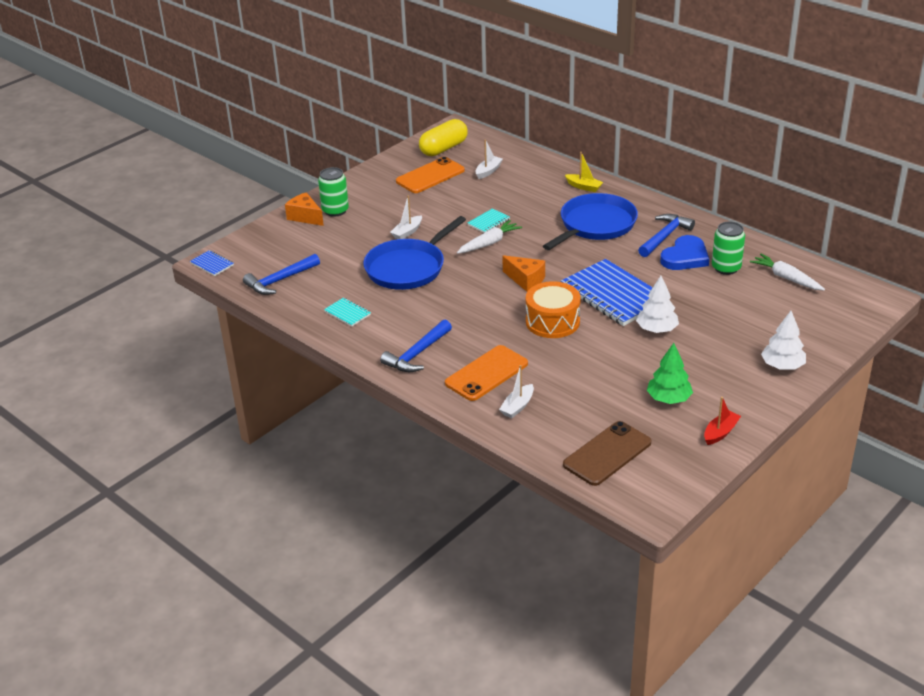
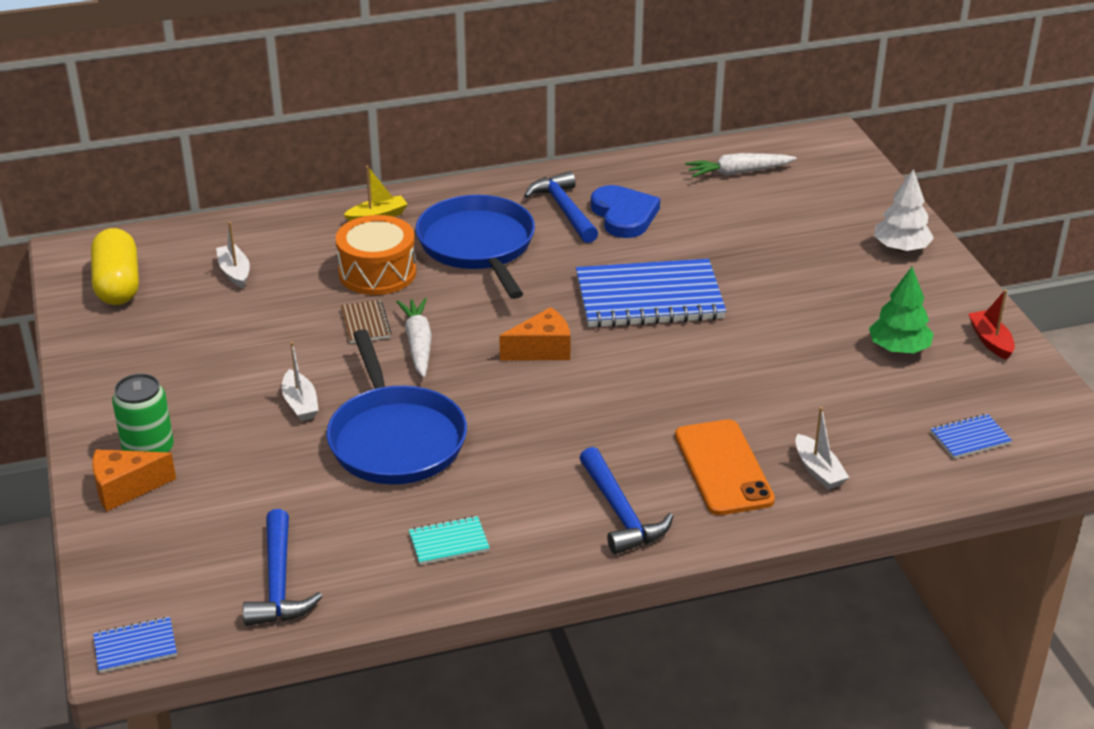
camera: 60 degrees left, 0 degrees up
(430, 176) = (175, 325): orange phone -> none
(488, 222) = (365, 323): turquoise notebook -> brown notebook
(552, 321) = (659, 367): orange drum -> orange drum (377, 272)
(607, 453) = (970, 438): brown phone -> blue notebook
(656, 329) = (753, 298): white tree -> none
(726, 268) = (677, 199): green can -> none

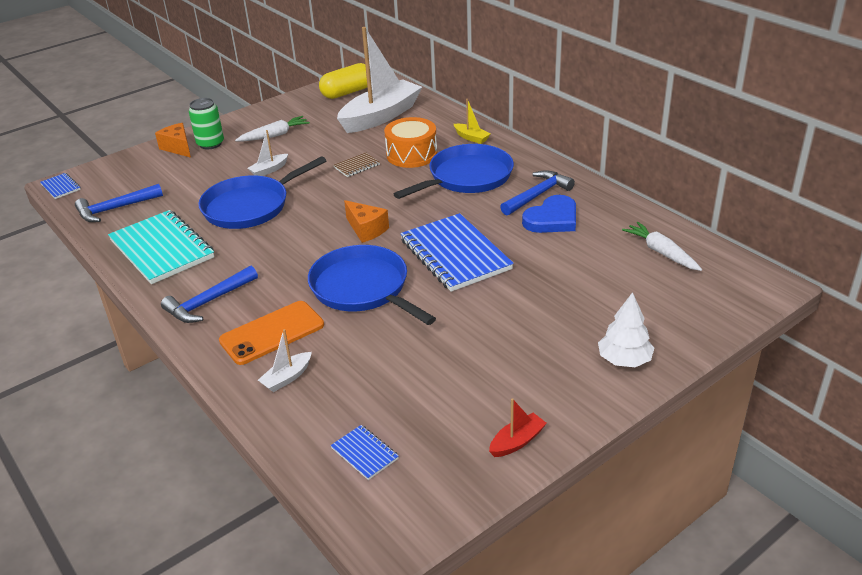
camera: 70 degrees right, 0 degrees up
(234, 272) = (381, 116): white boat -> white boat, size x2.45
(418, 344) = (347, 187): white carrot -> white carrot (275, 135)
(449, 542) = (161, 249): turquoise notebook -> turquoise notebook, size x2.29
(673, 380) = (363, 288): none -> blue pan
(899, 349) = (469, 388): green tree -> none

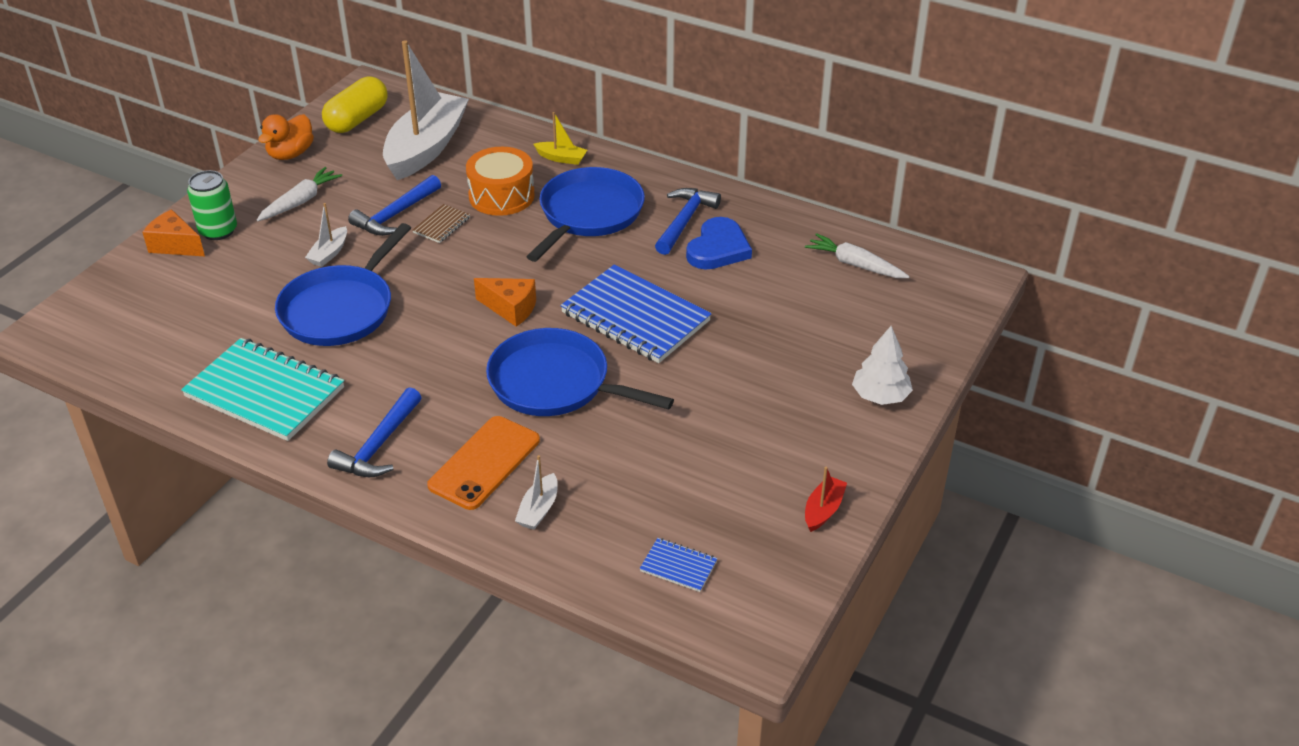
camera: 25 degrees left, 5 degrees up
(60, 187) = (45, 338): blue notebook -> none
(115, 209) = (154, 352): blue hammer -> blue hammer (395, 215)
(290, 106) = (290, 154): none -> orange duck

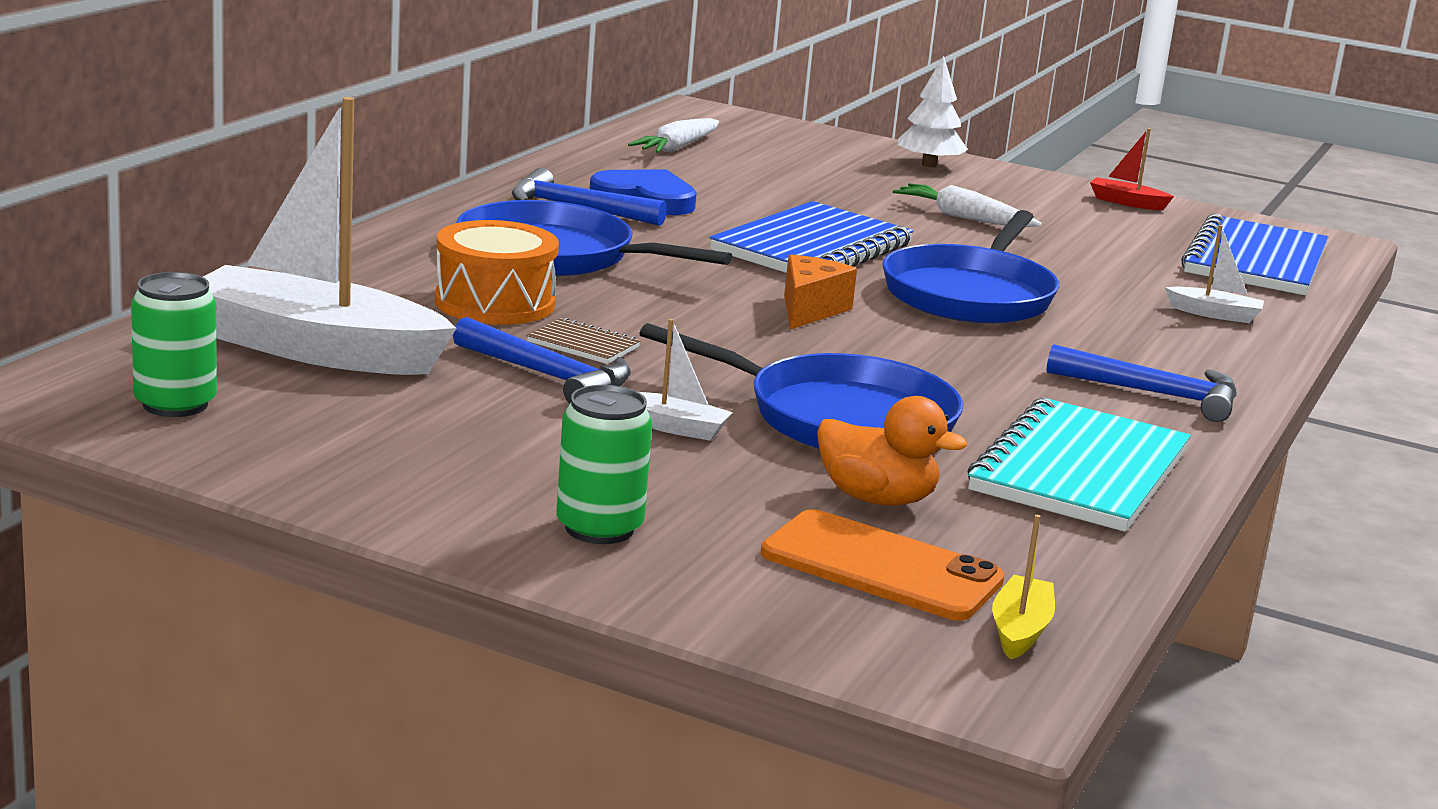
camera: 95 degrees left, 20 degrees down
(175, 245) = (655, 570): orange cheese -> none
(290, 154) = (300, 465): orange duck -> orange duck (877, 499)
(300, 201) = (493, 453): white carrot -> white carrot (963, 218)
(357, 119) = (175, 404): yellow capsule -> green can
(484, 463) = (1150, 337): orange phone -> orange phone (881, 567)
(561, 158) = (382, 261): yellow boat -> yellow boat (1020, 630)
(678, 566) = (1255, 261): blue notebook -> blue notebook, size x2.29

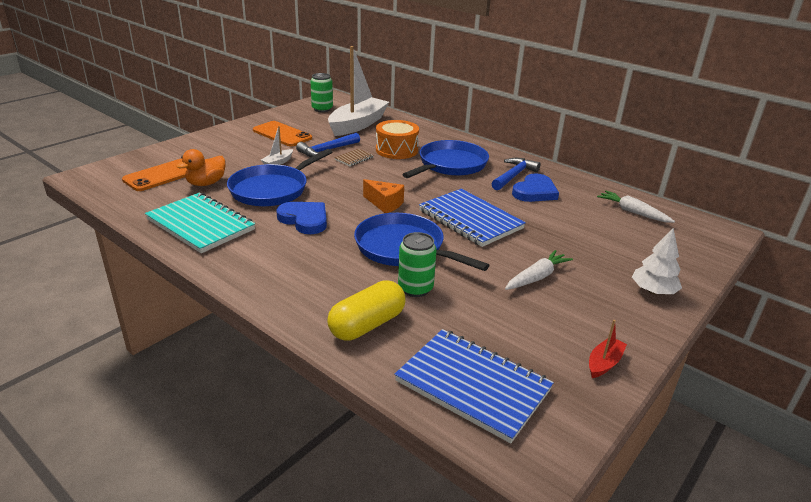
camera: 105 degrees right, 10 degrees up
(453, 442) = (282, 134): none -> orange phone
(599, 528) = (216, 144): green can -> green can (415, 288)
(951, 375) = (304, 220): none -> blue heart
(1020, 630) = (108, 187): yellow boat -> none
(1154, 394) = (263, 266): blue hammer -> none
(1214, 314) = (367, 325): white boat -> yellow capsule

